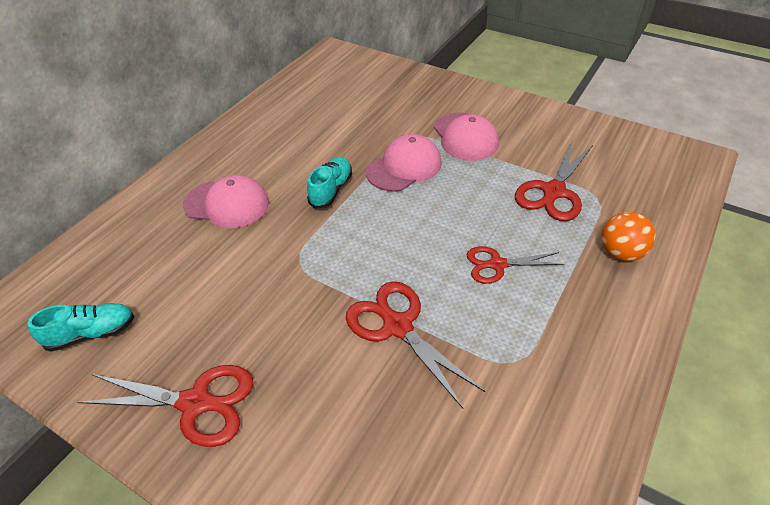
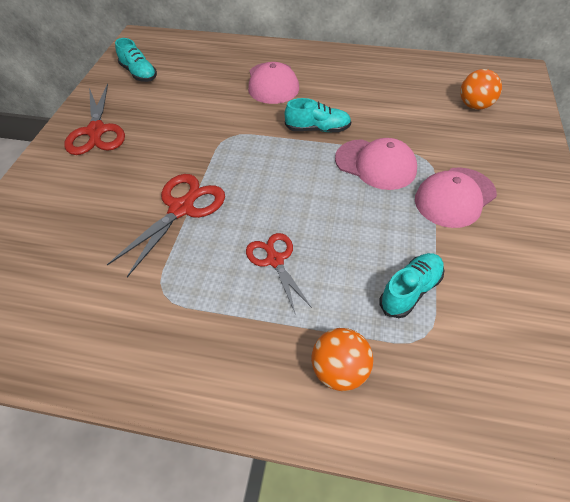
camera: 70 degrees right, 5 degrees up
(361, 89) = (474, 106): none -> orange ball
(553, 191) = (410, 291): red scissors -> turquoise shoe

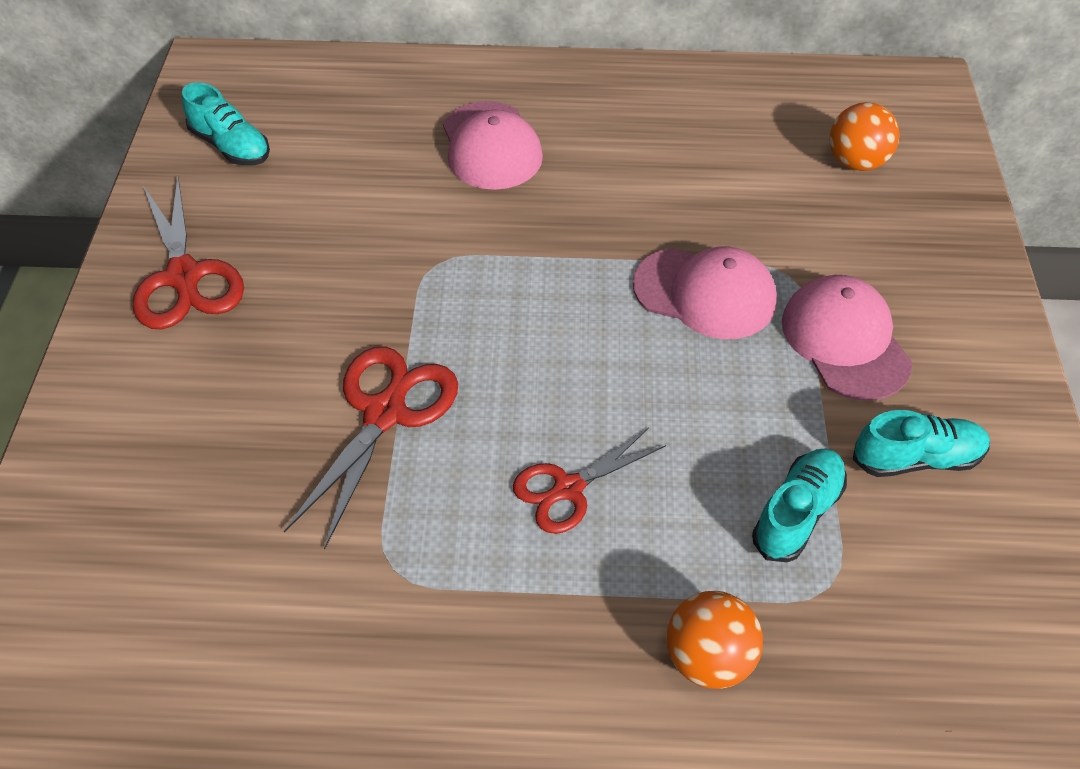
camera: 10 degrees left, 0 degrees up
(275, 260) = (568, 488): red scissors -> red scissors turned 90 degrees counterclockwise
(317, 129) = (592, 234): turquoise shoe -> turquoise shoe (916, 458)
(454, 197) = (845, 341): pink cap -> pink cap turned 120 degrees clockwise

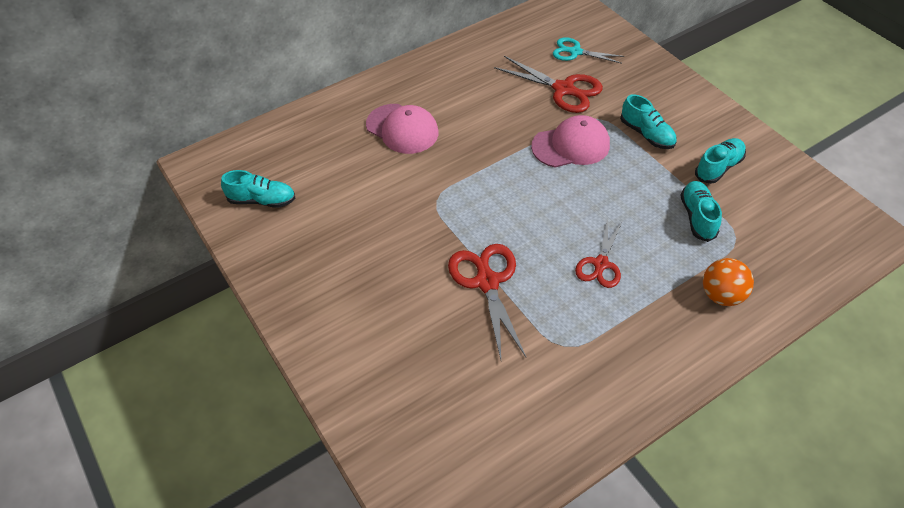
camera: 35 degrees left, 0 degrees up
(184, 276) = (313, 279): red scissors -> red scissors (563, 89)
(845, 341) = (646, 134): pink cap -> turquoise shoe
(856, 162) = (575, 52): orange ball -> turquoise scissors

